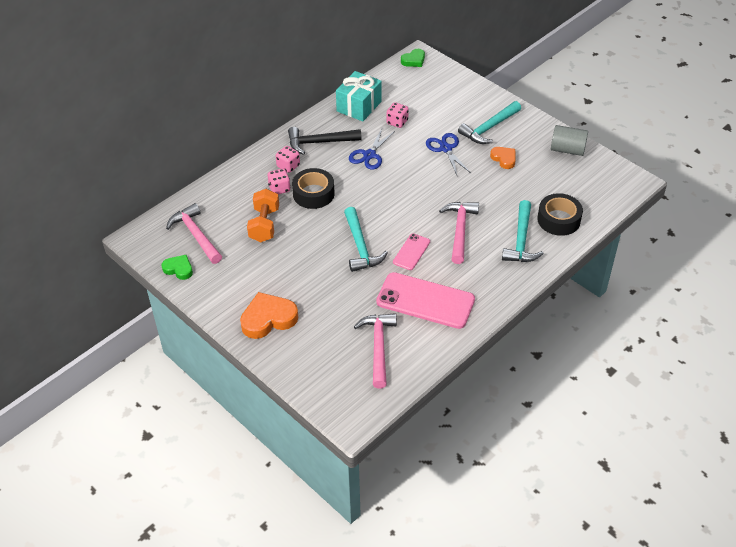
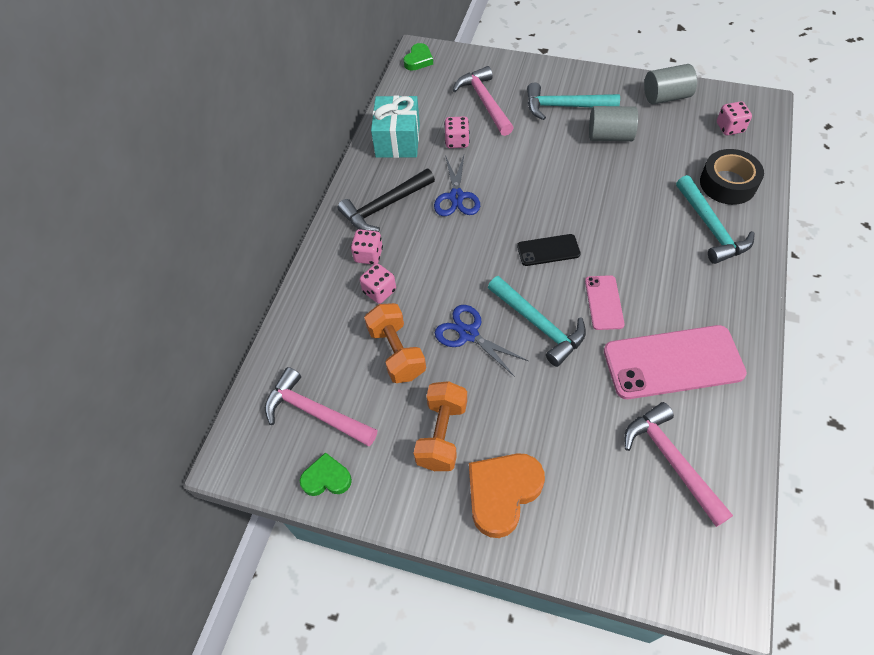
camera: 25 degrees left, 10 degrees up
(257, 276) = (442, 434): none -> orange dumbbell
(313, 194) = (427, 279): black tape -> none
(402, 209) = (548, 250): none -> black phone
(446, 148) = (537, 150): blue scissors -> blue scissors (468, 333)
(460, 230) = (635, 247): pink hammer -> pink hammer (484, 102)
(489, 128) = (564, 106): turquoise hammer -> turquoise hammer turned 75 degrees clockwise
(504, 159) = (610, 136): orange heart -> grey cylinder
(594, 187) = (729, 128): none -> pink dice

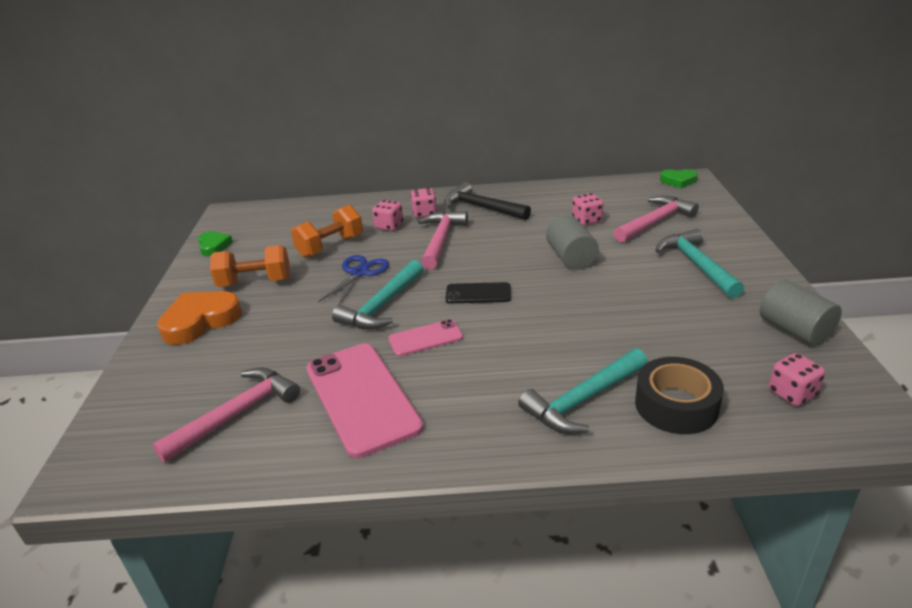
camera: 70 degrees right, 25 degrees down
(315, 412) = (269, 229): pink hammer -> pink hammer (441, 240)
(398, 140) = (564, 195): turquoise gift -> none
(456, 197) = (515, 235): blue scissors -> none
(502, 493) = (200, 321): orange heart -> orange heart turned 60 degrees counterclockwise
(548, 250) = (478, 293): black phone -> black phone turned 60 degrees counterclockwise
(610, 136) = (678, 301): grey cylinder -> grey cylinder (571, 258)

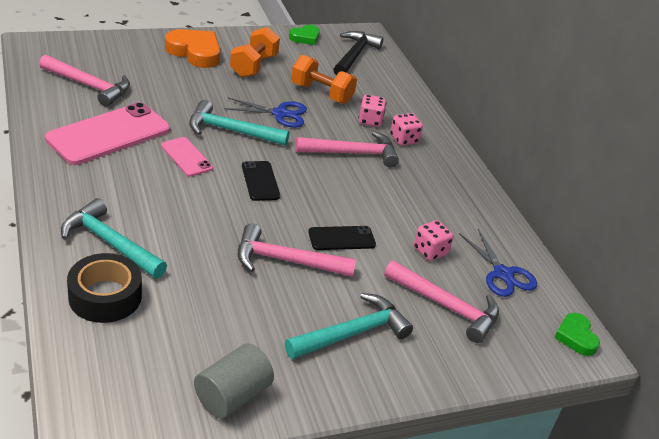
camera: 65 degrees right, 5 degrees up
(255, 282) = (253, 66): orange dumbbell -> orange dumbbell turned 45 degrees clockwise
(481, 208) = (431, 175): black hammer -> black hammer (354, 55)
(571, 258) = (341, 238): grey cylinder -> black phone
(605, 289) = (285, 261): none -> pink hammer
(613, 196) = (503, 274): none -> blue scissors
(792, 393) = (125, 375): pink dice -> none

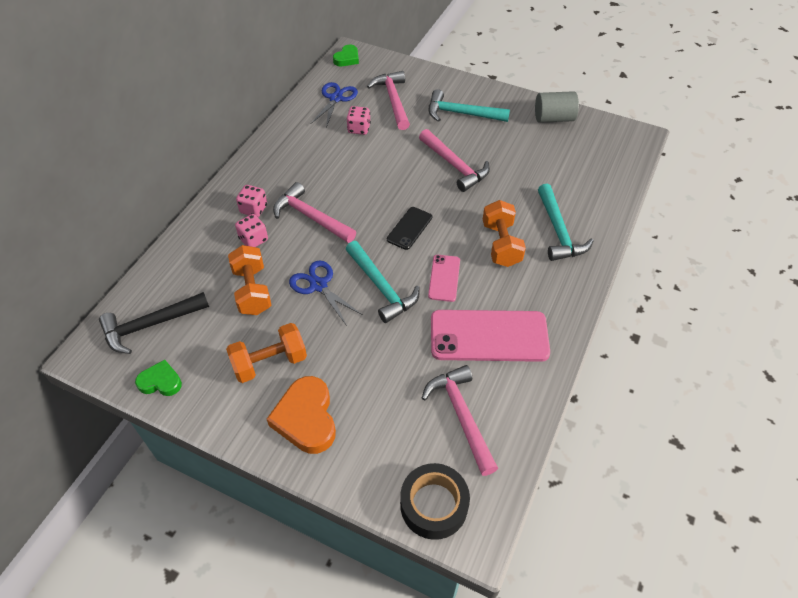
camera: 130 degrees left, 15 degrees up
(105, 296) = (585, 197): black tape -> black tape (434, 505)
(160, 204) = (501, 244): none -> orange dumbbell
(341, 238) = (403, 162): black phone -> none

